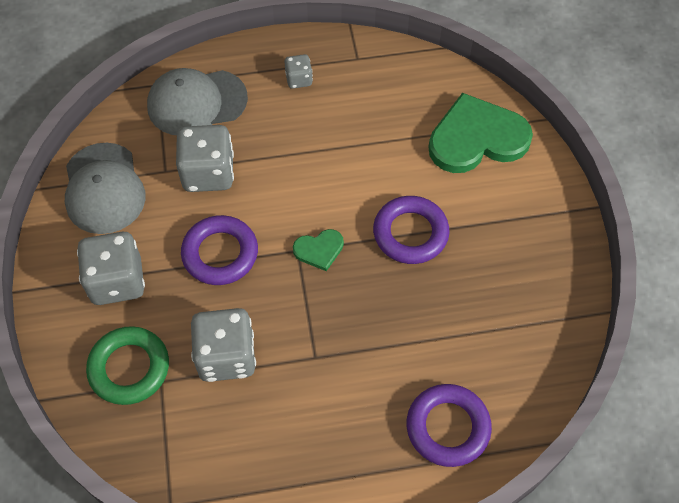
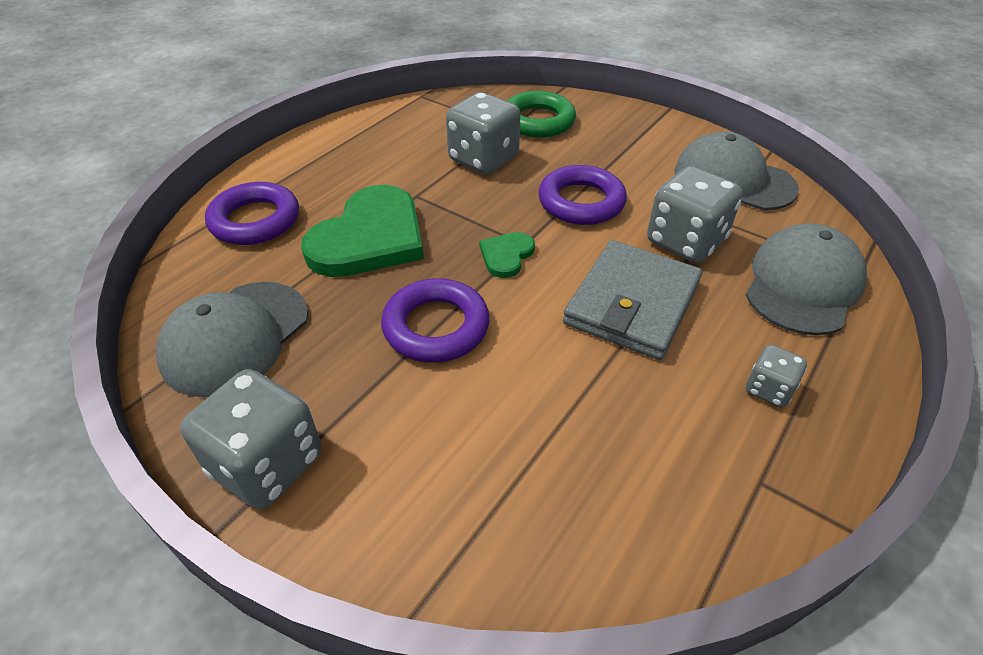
camera: 135 degrees right, 15 degrees down
(117, 281) = (621, 146): grey dice -> grey dice (267, 464)
(294, 163) = (632, 303): none -> grey wallet
(477, 138) = (473, 500): green heart -> green heart (369, 238)
(525, 316) = (236, 337): none -> grey cap

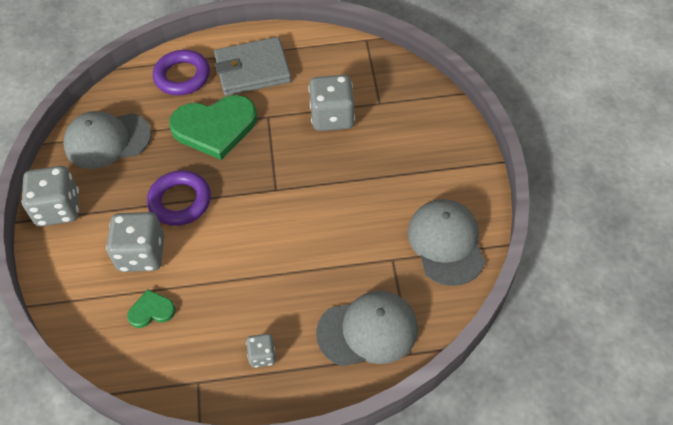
camera: 50 degrees right, 10 degrees up
(506, 255) = (257, 189): green heart -> green heart (151, 310)
(538, 121) = (403, 110): green ring -> none
(581, 202) = (339, 187): purple ring -> none
(632, 303) = (273, 264): grey wallet -> grey wallet (252, 70)
(685, 241) = (352, 256): grey dice -> grey dice (141, 254)

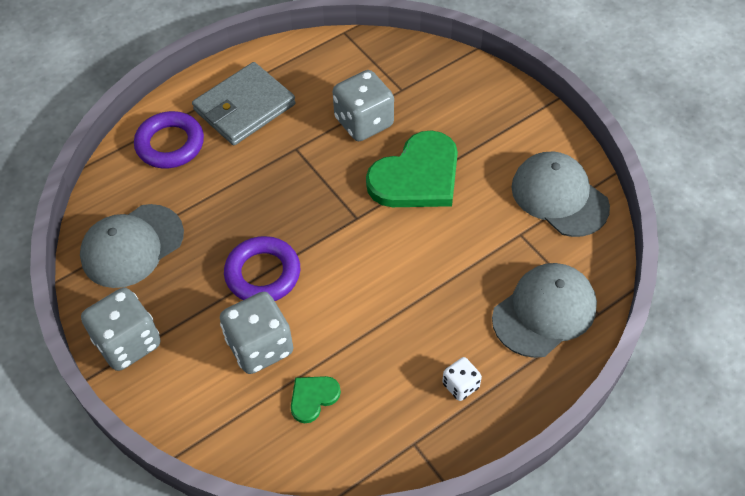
camera: 30 degrees left, 0 degrees up
(215, 127) = (246, 182): green heart -> green heart (417, 176)
(262, 356) = (460, 385): grey dice -> white dice

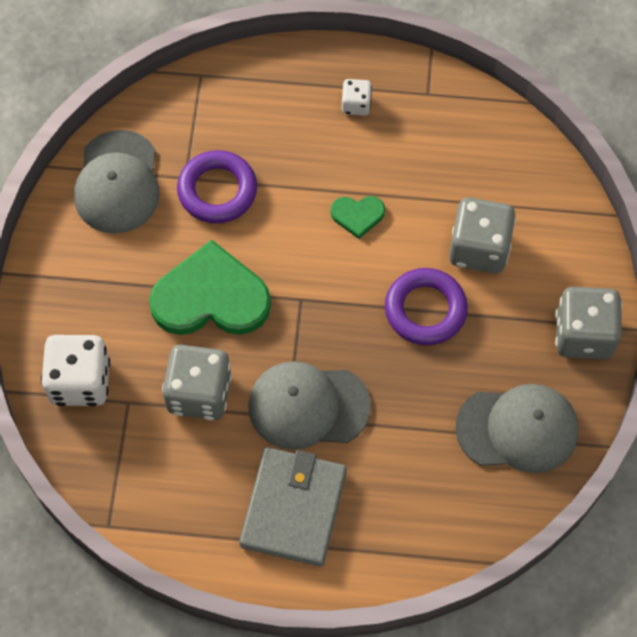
camera: 140 degrees left, 10 degrees up
(170, 144) = (401, 521): purple ring -> purple ring (217, 191)
(244, 107) = (293, 508): grey wallet -> grey wallet turned 75 degrees counterclockwise
(313, 398) = (471, 178): green heart -> green heart (357, 215)
(441, 80) = (80, 381): none -> white dice
(544, 312) = (238, 106): grey cap -> grey cap (308, 406)

